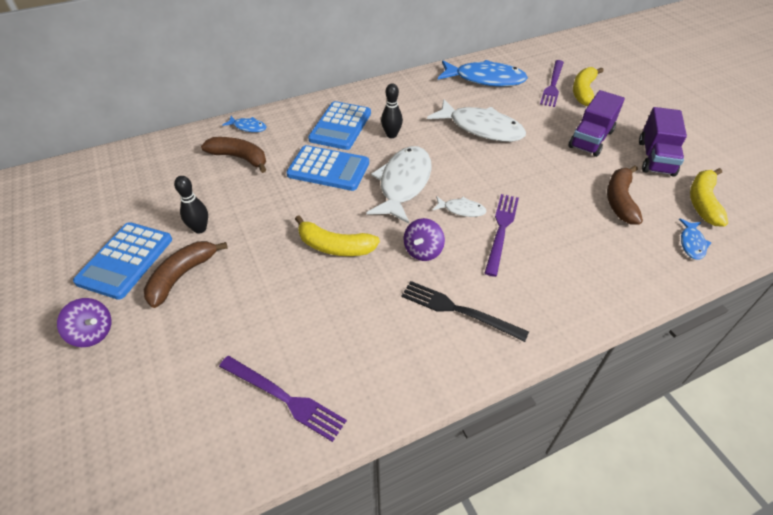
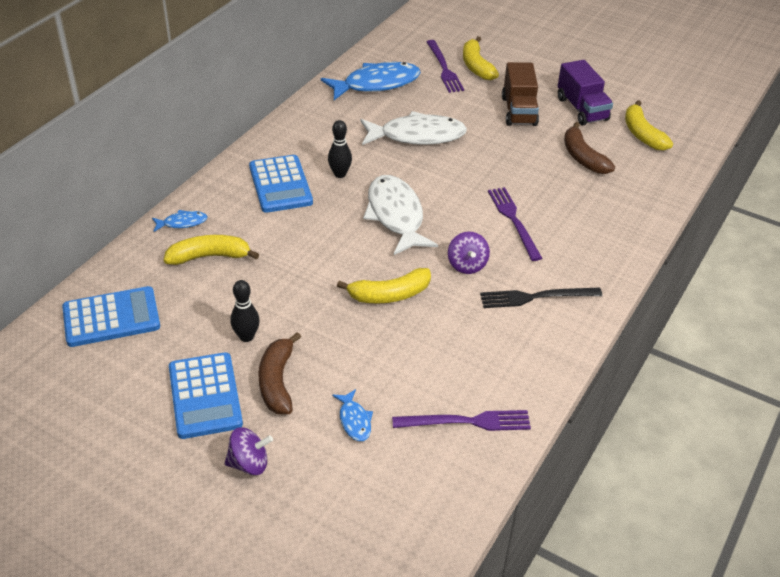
camera: 35 degrees left, 5 degrees down
(239, 158) = (209, 257): brown banana -> yellow banana
(328, 169) = (312, 230): blue calculator -> blue calculator (111, 318)
(461, 210) = (467, 217): white fish -> none
(590, 139) = (519, 111): purple truck -> brown truck
(691, 243) = (657, 171): blue fish -> blue fish (354, 420)

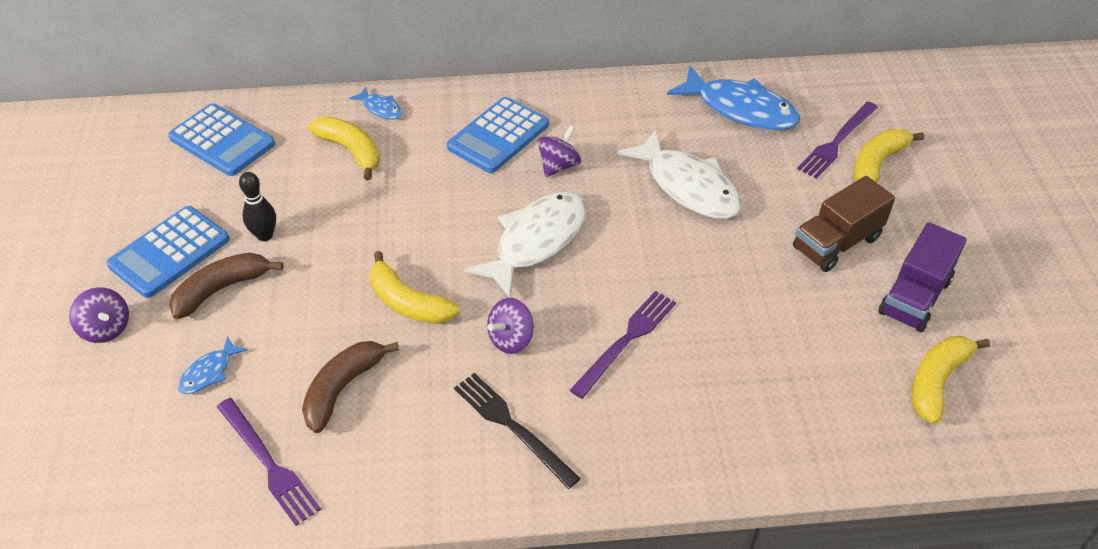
camera: 55 degrees right, 5 degrees up
(340, 174) = (559, 166): black bowling pin -> purple spinning top
(583, 157) = (816, 345): brown banana -> brown banana (342, 389)

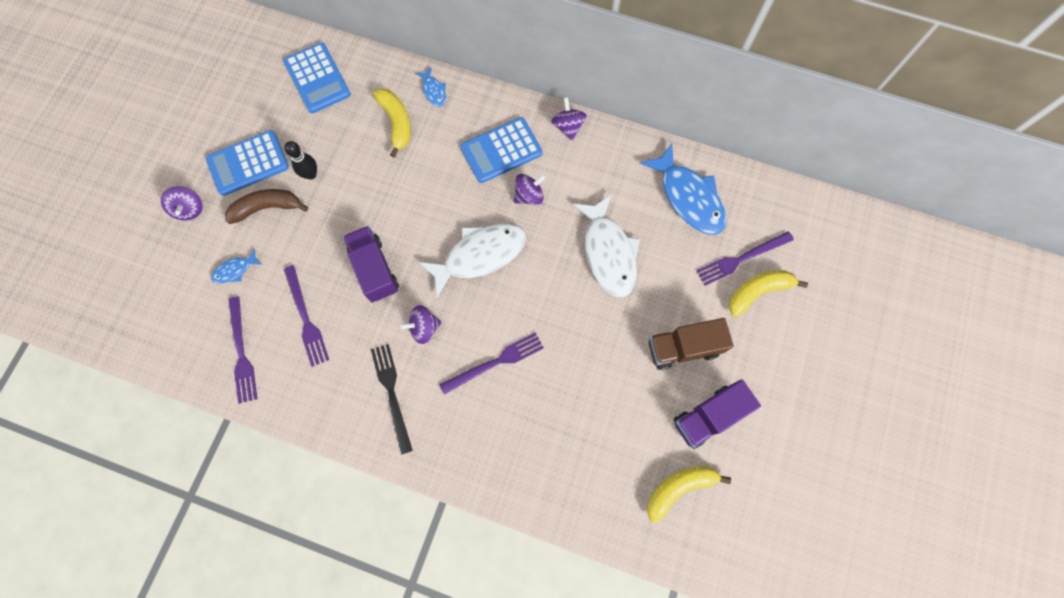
camera: 25 degrees right, 25 degrees up
(342, 389) = (306, 318): brown banana -> purple fork
(408, 302) = (375, 270): yellow banana -> purple truck
(562, 91) = (568, 126): none -> purple spinning top

